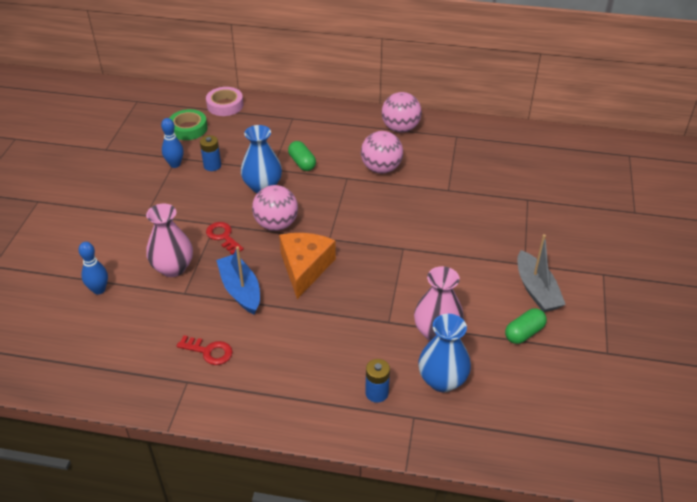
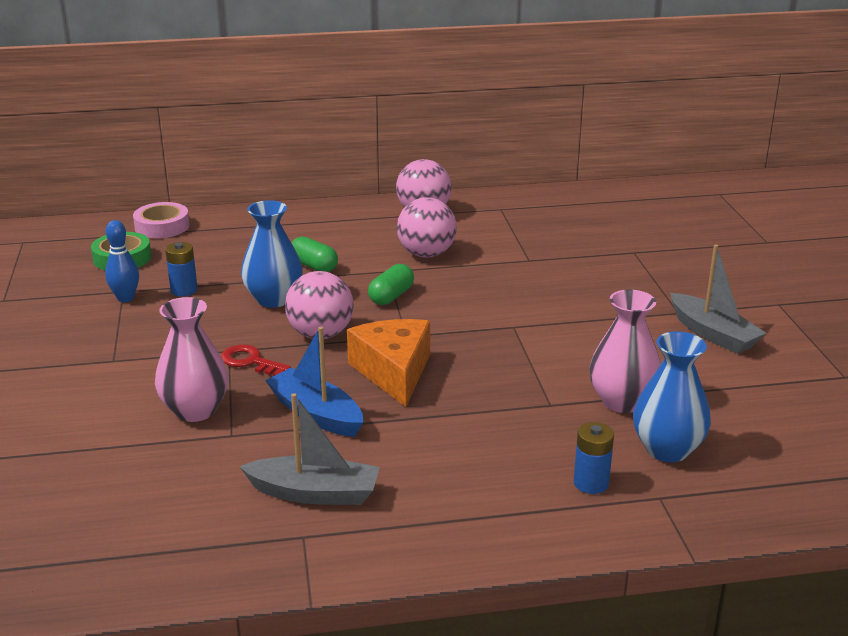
camera: 20 degrees left, 15 degrees down
(99, 290) = (90, 459): blue bowling pin -> none
(209, 351) = (315, 493): red key -> grey boat
(524, 333) = (731, 379): green capsule -> green capsule (391, 296)

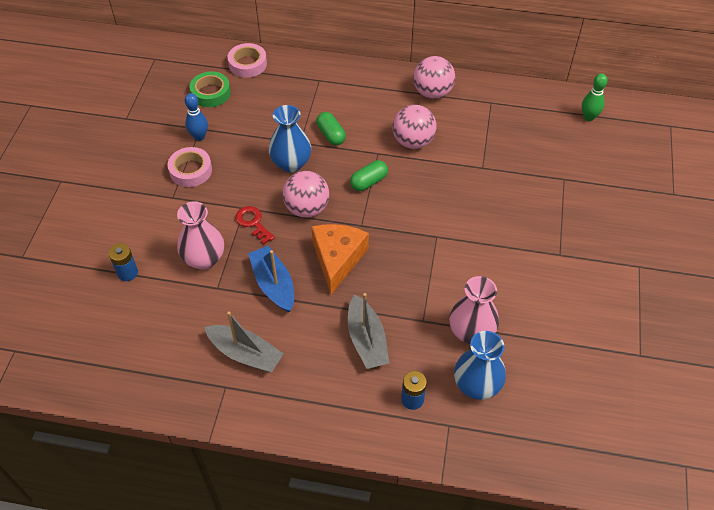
camera: 20 degrees right, 25 degrees up
(129, 330) = (190, 170): none -> pink tape
(184, 290) = (238, 138): blue battery -> blue battery (127, 273)
(624, 202) = (588, 117): none -> green bowling pin
(713, 334) = (571, 284): grey boat -> grey boat (367, 340)

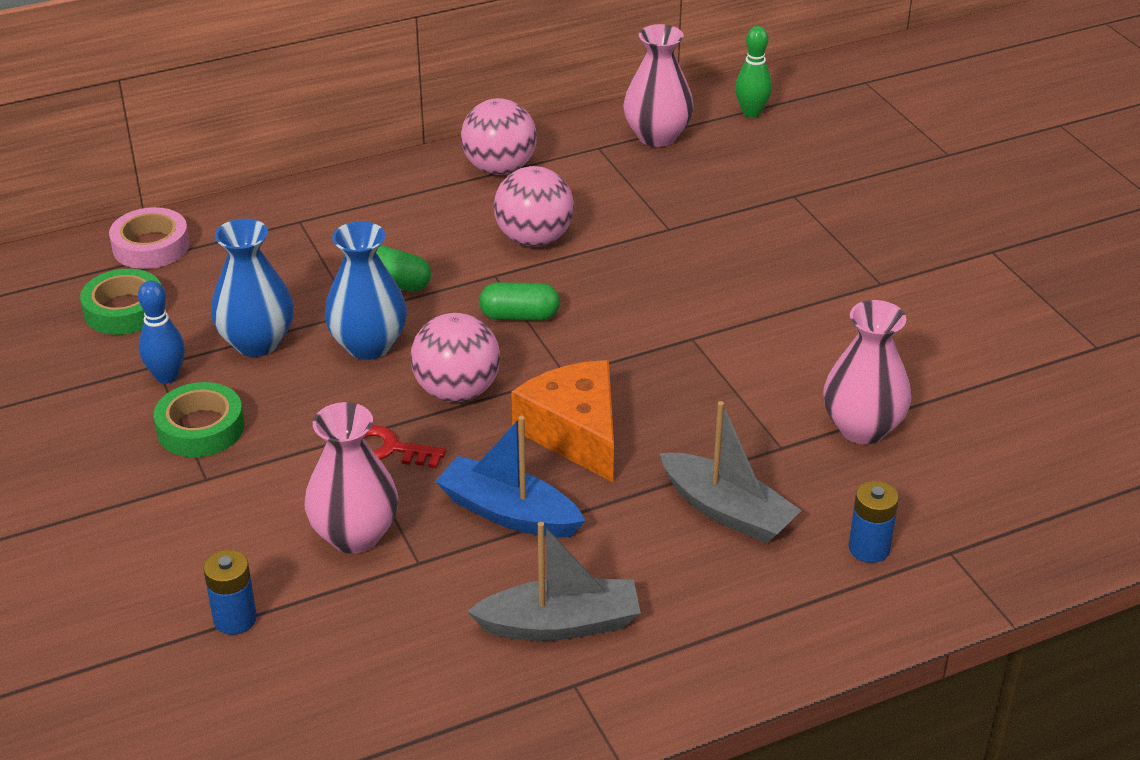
camera: 35 degrees left, 15 degrees down
(190, 170) = (200, 428): pink tape -> green tape
(369, 182) = (519, 316): green capsule -> green capsule turned 75 degrees clockwise
(476, 385) = (936, 486): blue vase -> blue vase (257, 342)
(526, 109) = (657, 136): none -> pink vase

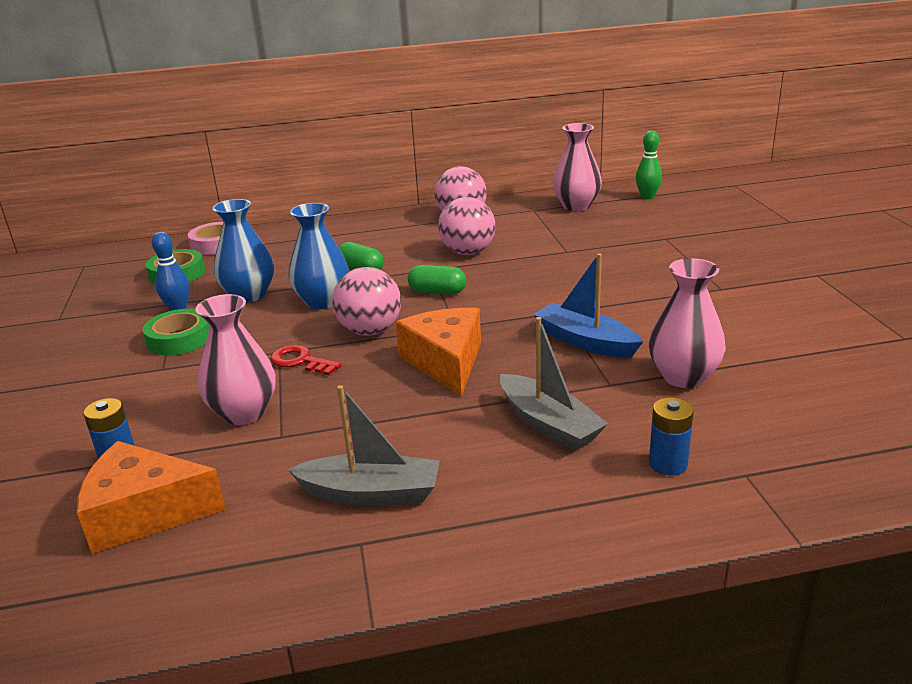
camera: 15 degrees right, 10 degrees down
(310, 682) = (144, 513): none -> orange cheese
(508, 513) = (369, 409): blue boat -> blue boat (585, 341)

